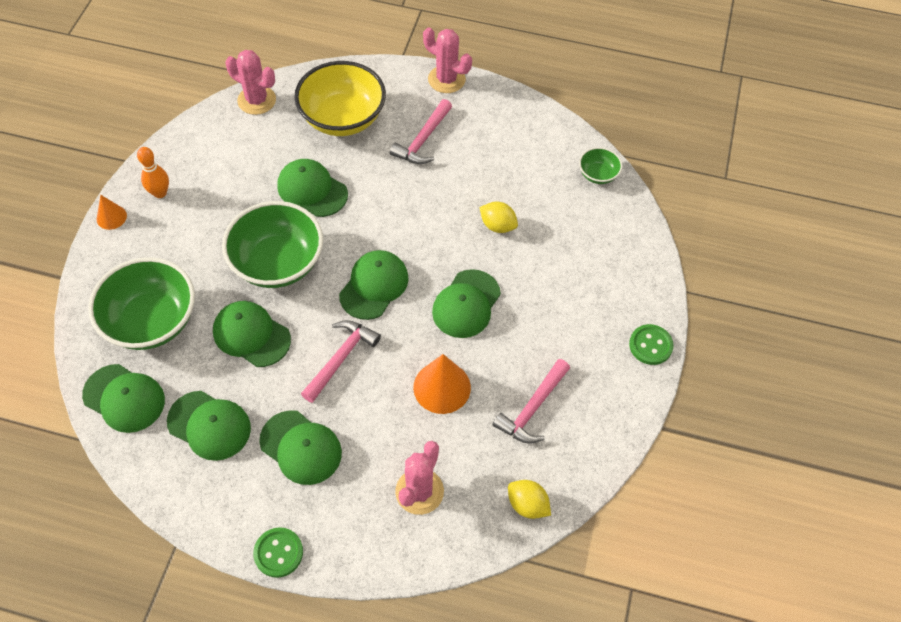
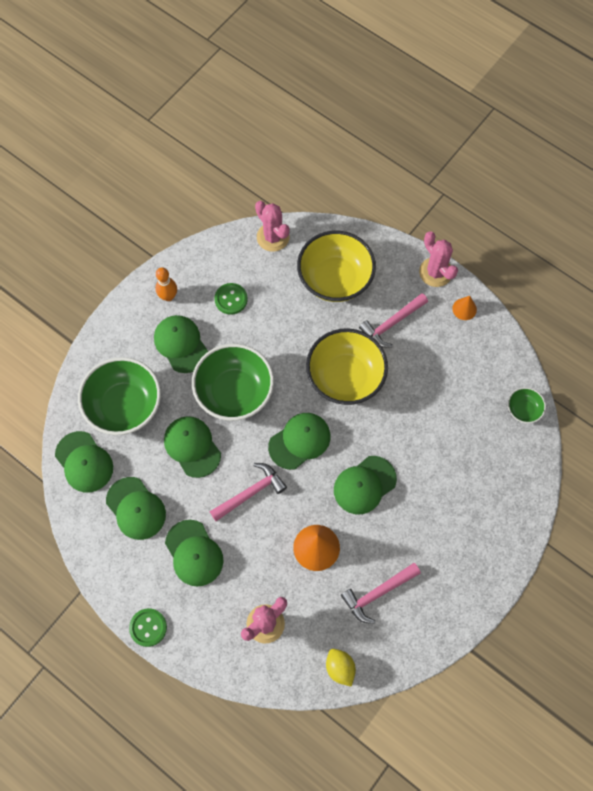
camera: 25 degrees right, 10 degrees up
(111, 217) = (125, 304): orange cone -> orange cone (464, 309)
(312, 190) = (285, 337): green cap -> green cap (181, 344)
(396, 206) = (345, 377): none -> yellow bowl
(497, 226) = (419, 425): yellow lemon -> none
(650, 345) = (495, 579): green button -> green button (231, 299)

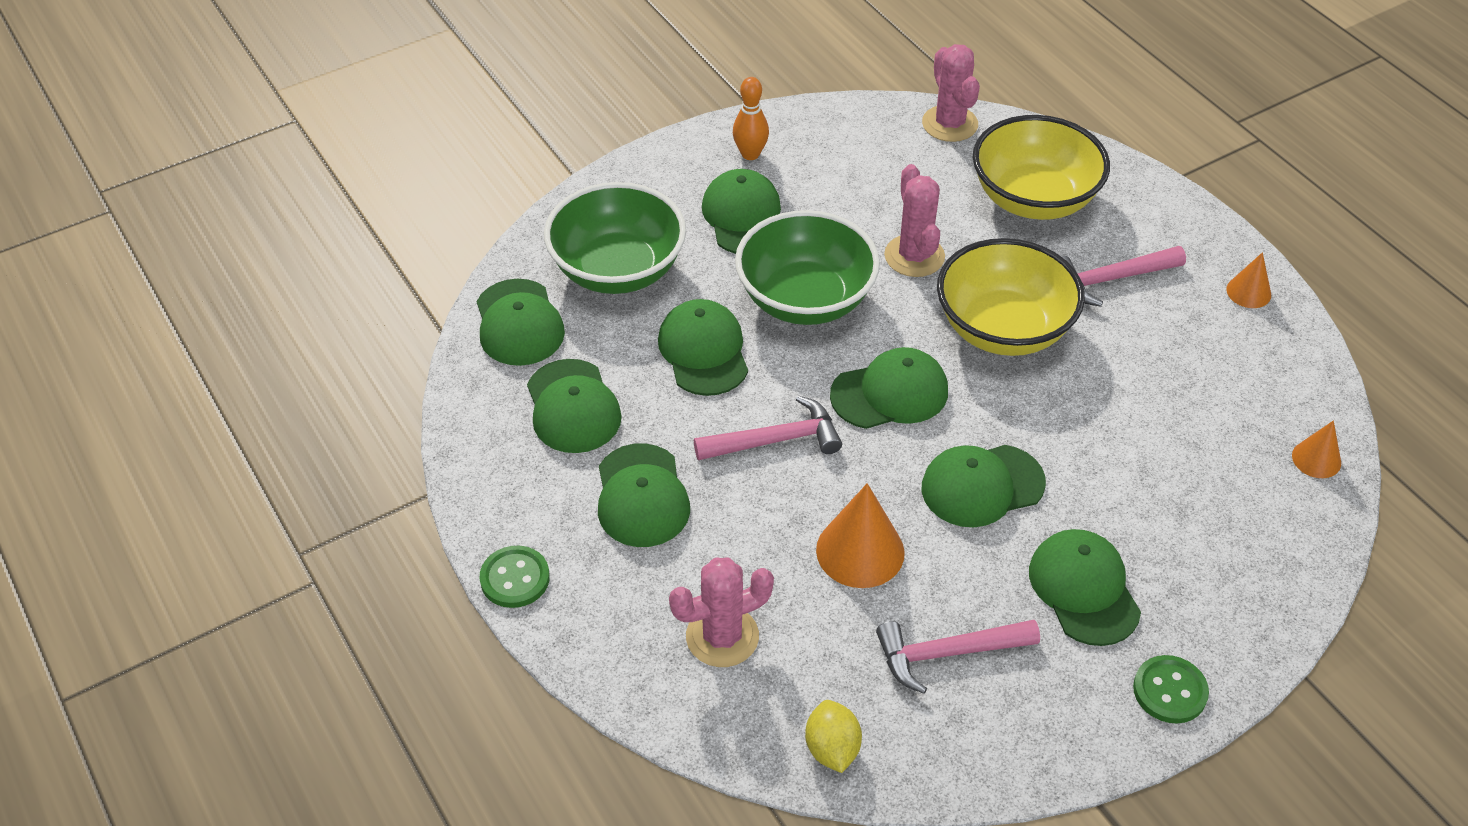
camera: 20 degrees right, 20 degrees down
(231, 299) = (849, 182): green button -> green button (1170, 691)
(432, 531) = (1084, 589): none -> green cap
(435, 272) = (1212, 232): pink cactus -> pink cactus (914, 256)
(523, 410) = (1316, 459): green bowl -> orange cone

